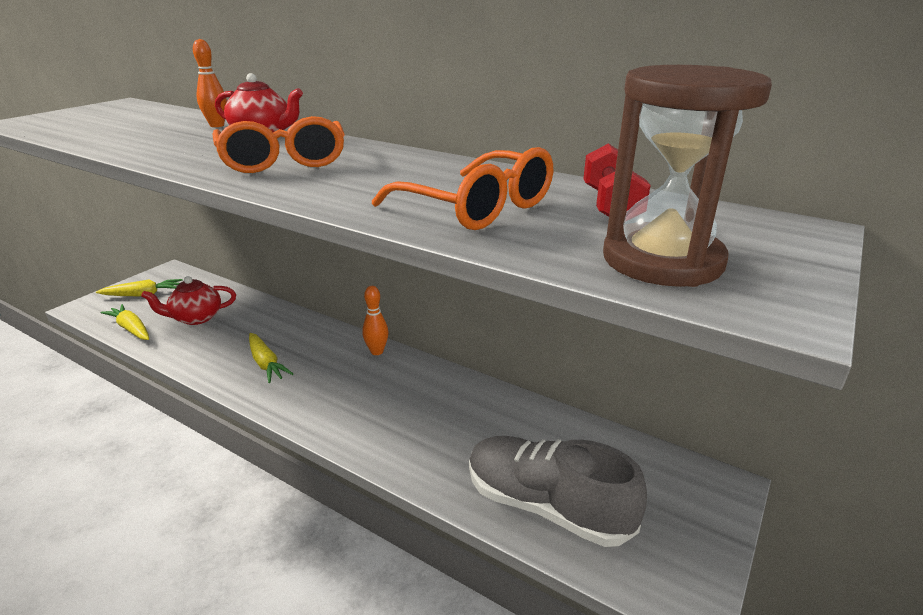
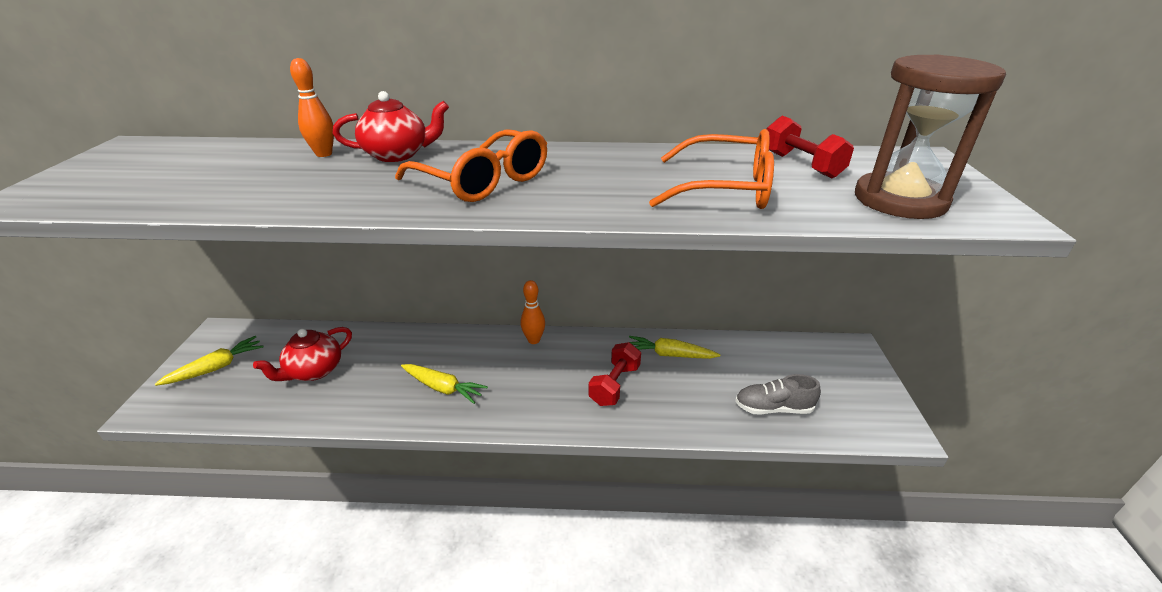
camera: 30 degrees left, 5 degrees up
(131, 329) = (247, 408): yellow carrot -> yellow carrot (669, 355)
(406, 416) = (614, 385): none -> red dumbbell
(546, 506) = (773, 408): grey shoe -> grey shoe, size x0.56

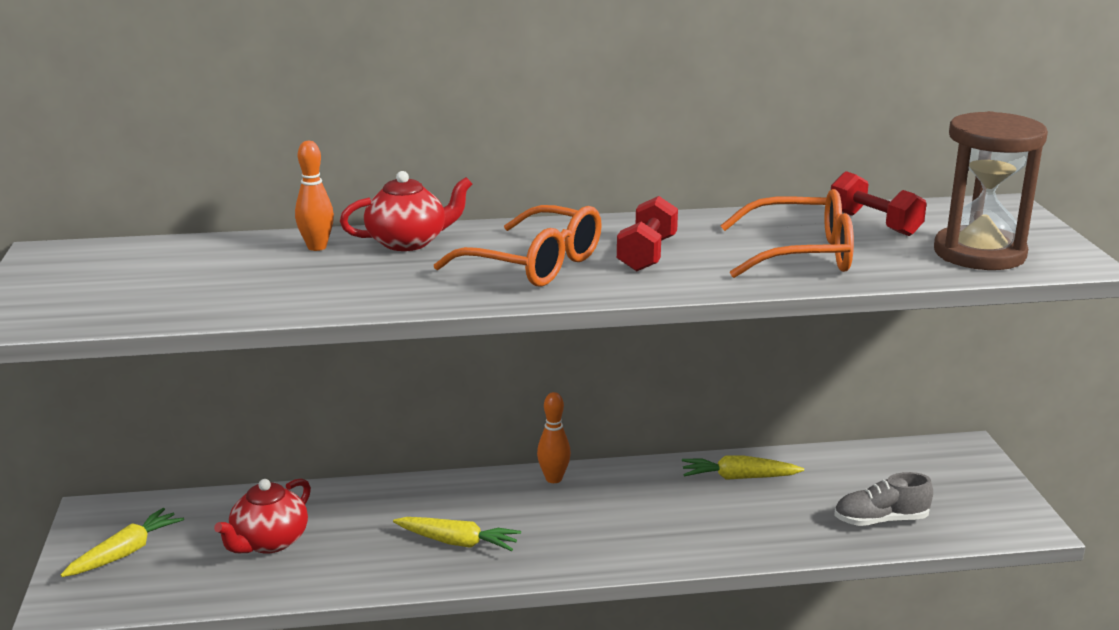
camera: 10 degrees left, 10 degrees down
(614, 385) = (679, 517): red dumbbell -> red dumbbell (647, 254)

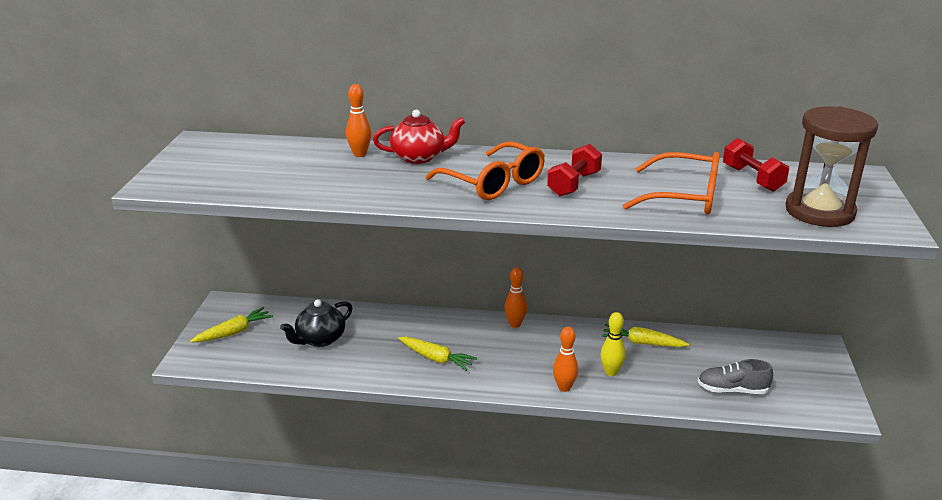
camera: 15 degrees right, 5 degrees up
(269, 542) = (320, 339): red teapot -> black teapot
(657, 553) = (564, 388): none -> orange bowling pin
(712, 522) = (611, 372): none -> yellow bowling pin

